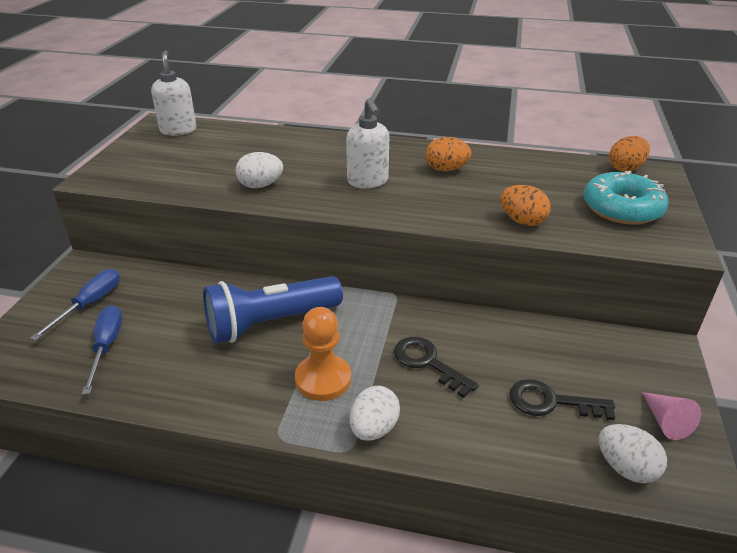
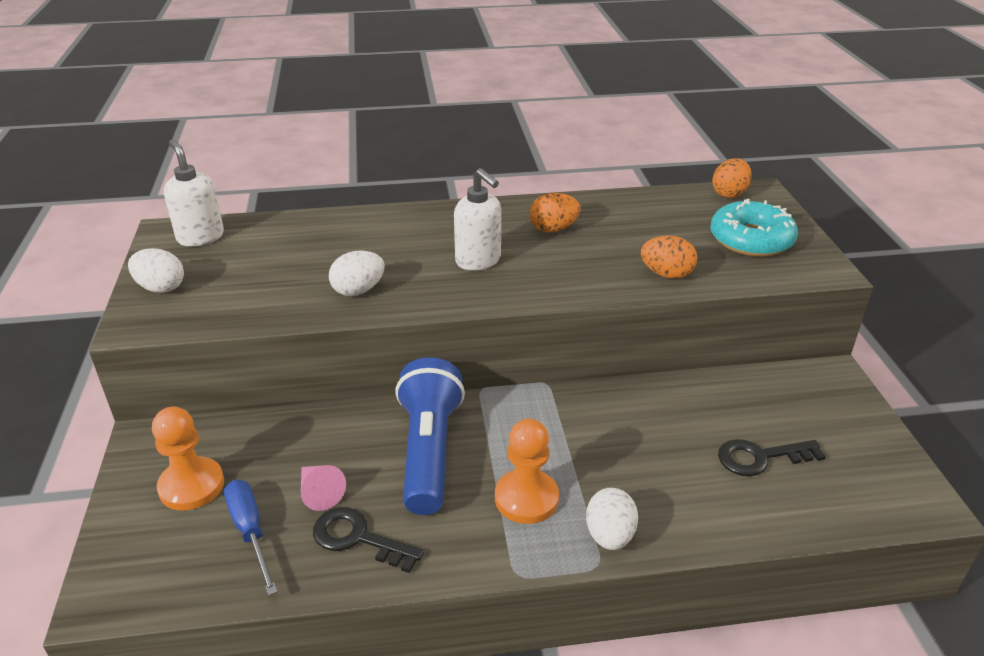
camera: 20 degrees left, 0 degrees up
(90, 304) = (191, 486): blue screwdriver -> orange pawn
(270, 323) = (429, 451): blue flashlight -> blue flashlight turned 135 degrees clockwise
(428, 363) = (622, 450): black key -> black key (358, 538)
(625, 468) = (856, 502): white egg -> white egg (161, 288)
(665, 421) = (867, 447): pink cone -> pink cone (319, 493)

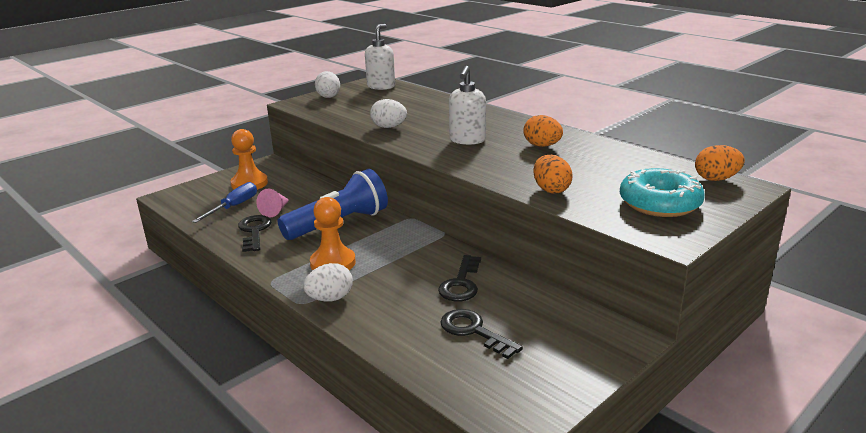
camera: 55 degrees right, 10 degrees down
(664, 423) = (461, 283): none -> black key

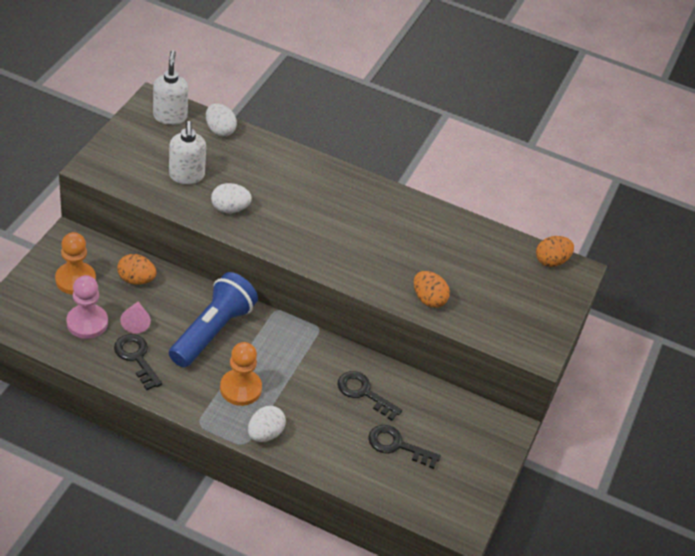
camera: 30 degrees left, 20 degrees up
(234, 207) = (87, 323): blue screwdriver -> pink pawn
(328, 96) = (122, 147): white egg -> white egg (220, 130)
(461, 283) = (363, 393): black key -> black key turned 135 degrees clockwise
(467, 140) = (321, 225): white soap dispenser -> white soap dispenser (186, 176)
(542, 146) = (393, 225): orange egg -> orange egg (136, 279)
(659, 203) = (517, 305): turquoise donut -> none

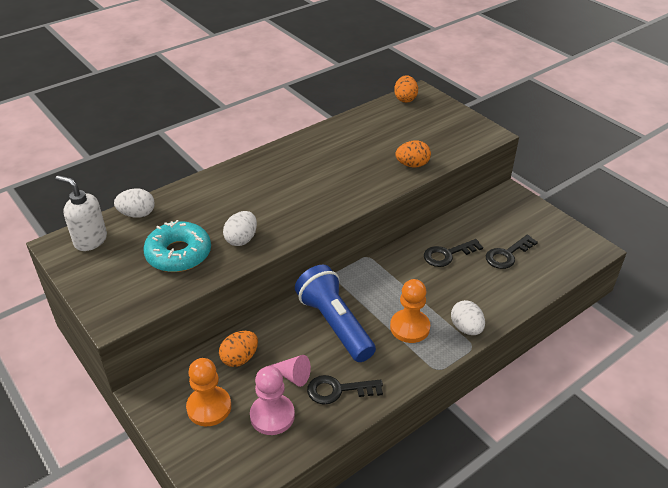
camera: 55 degrees left, 5 degrees down
(186, 176) = (178, 254): white soap dispenser -> turquoise donut

